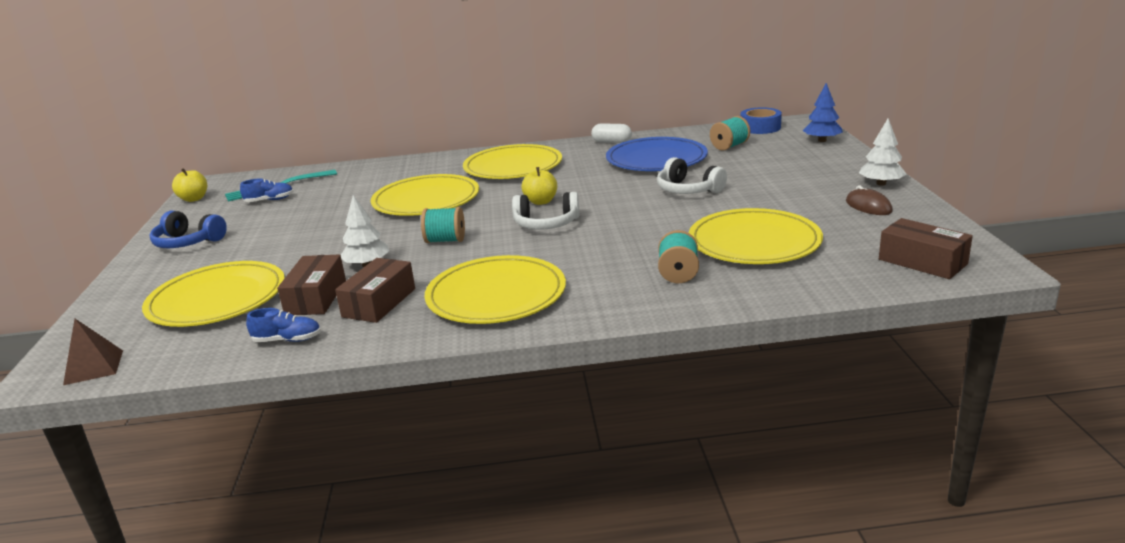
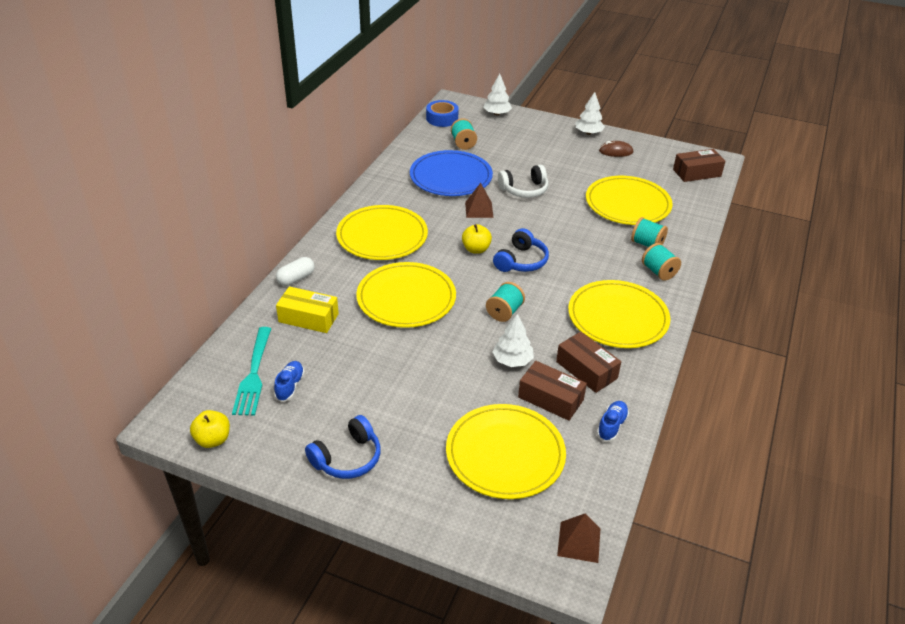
camera: 65 degrees left, 15 degrees up
(363, 180) = (308, 318): none -> yellow box
(546, 224) = (521, 261): white headphones -> blue headphones
(612, 142) = (387, 178): white capsule -> white capsule (296, 278)
(615, 184) = (479, 209): none -> brown pyramid
(624, 295) = (658, 272): none -> turquoise spool
(822, 140) = (497, 113): blue tree -> white tree

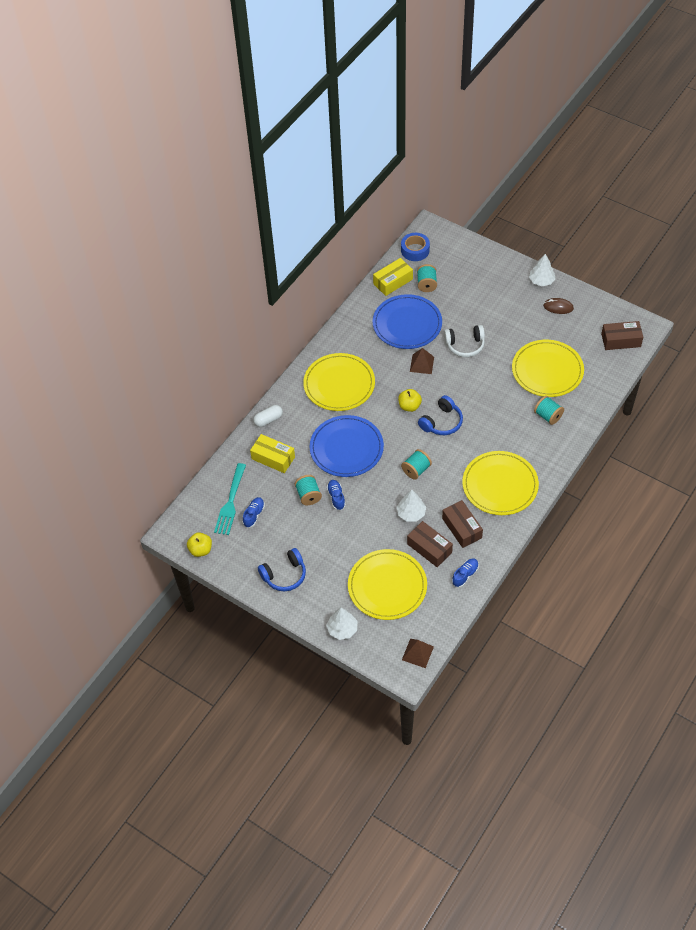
camera: 15 degrees right, 15 degrees up
(404, 353) = (336, 497): none -> blue shoe
(406, 298) = (346, 448): yellow plate -> blue plate
(424, 144) = (393, 281): none -> yellow box
(497, 113) = (465, 248): white tree -> white tree (342, 629)
(658, 272) = (547, 445): turquoise spool -> turquoise spool (308, 495)

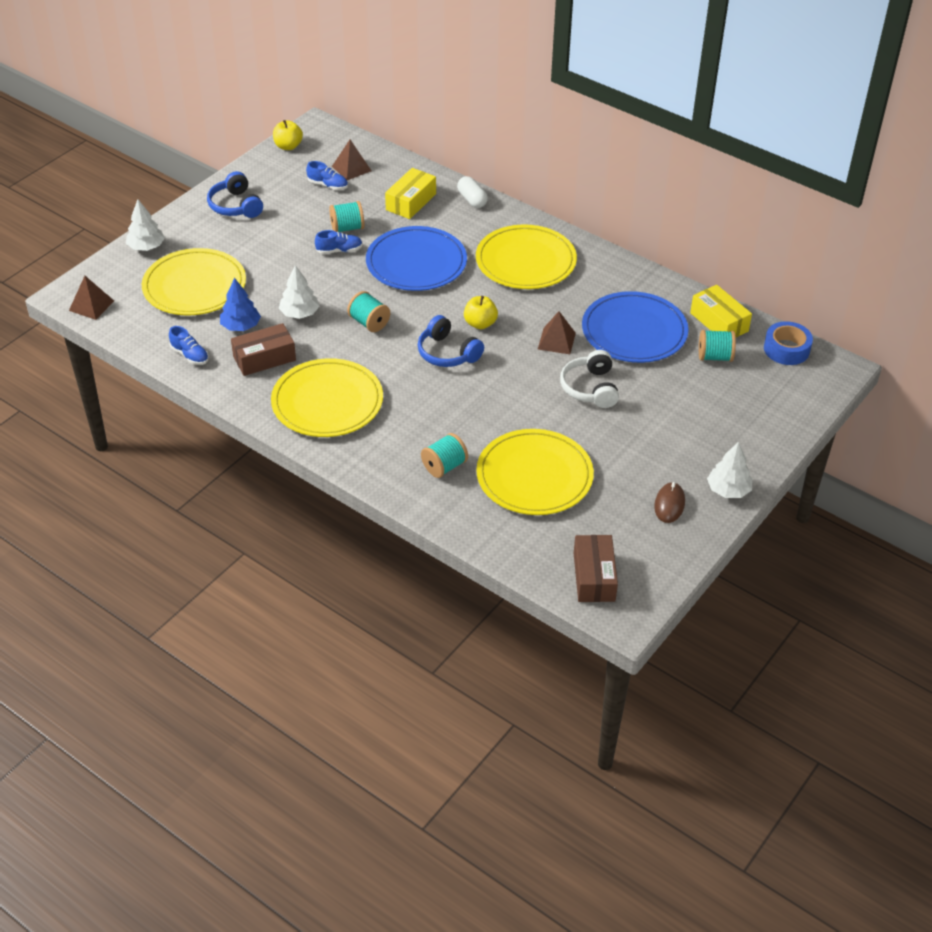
camera: 90 degrees right, 10 degrees down
(230, 501) = (351, 168): turquoise fork -> brown pyramid
(429, 548) = (241, 326): brown box -> blue tree

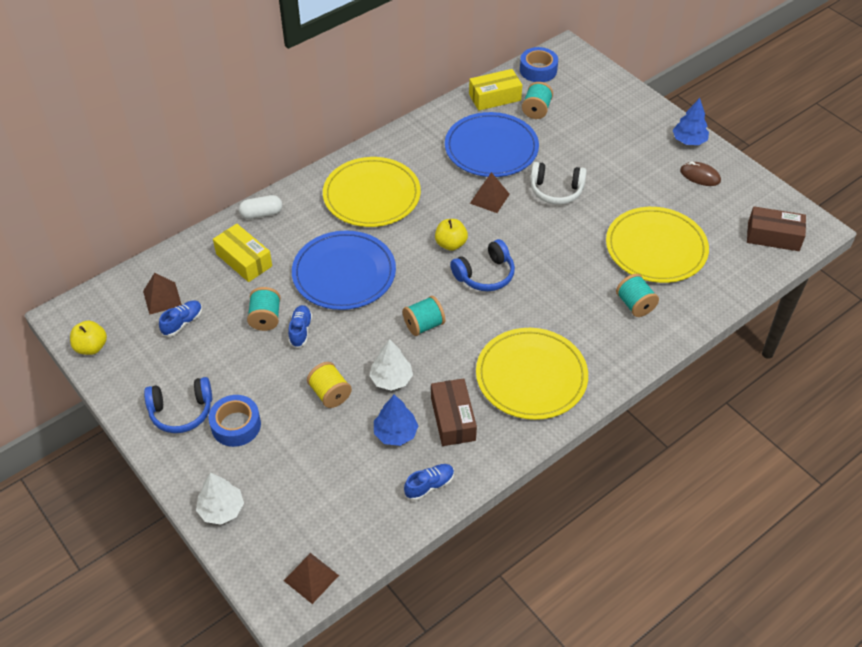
camera: 75 degrees left, 5 degrees up
(194, 286) = (312, 468): yellow plate -> none
(228, 237) = (236, 425): none -> blue tape
(274, 281) = (330, 394): none -> yellow spool
(728, 490) = (689, 140): white tree -> blue tree

